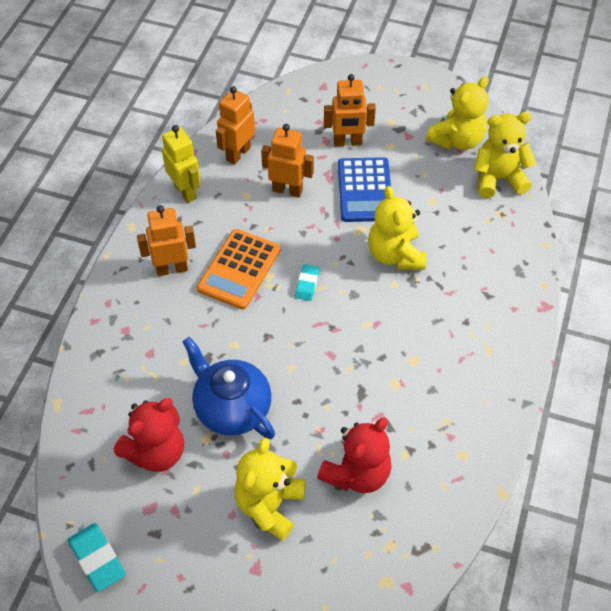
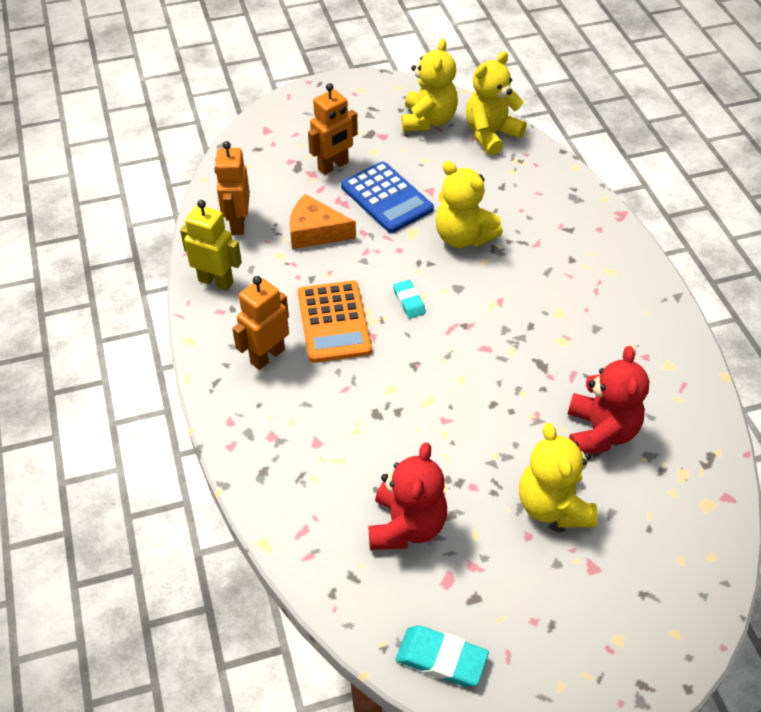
camera: 35 degrees left, 5 degrees down
(231, 408) = (440, 444): blue teapot -> none
(287, 190) = (315, 232): orange robot -> orange cheese

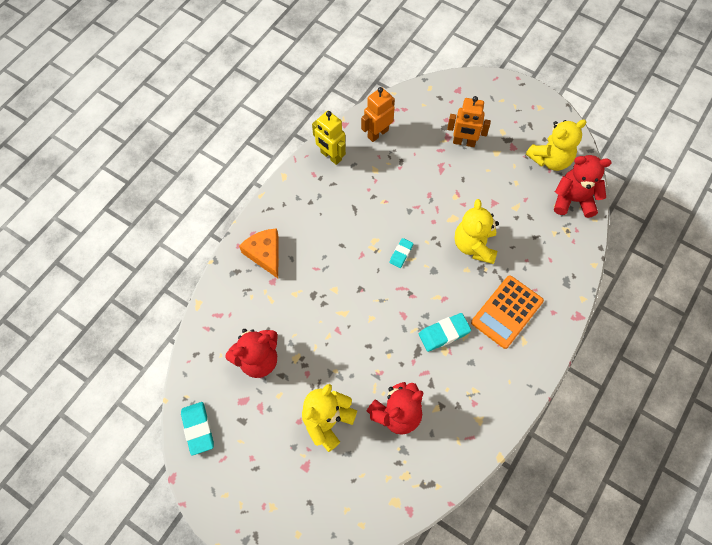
camera: 50 degrees right, 15 degrees up
(216, 281) = (330, 156): yellow robot -> yellow robot turned 150 degrees clockwise
(267, 356) = (305, 217): orange robot -> none
(315, 232) = (407, 172): orange cheese -> orange cheese (265, 254)
(334, 322) = (354, 230): orange calculator -> orange calculator (507, 312)
(386, 198) = (466, 186): blue calculator -> none
(491, 135) = (573, 200): yellow teddy bear -> red teddy bear
(541, 328) = (444, 333): none -> turquoise eraser

